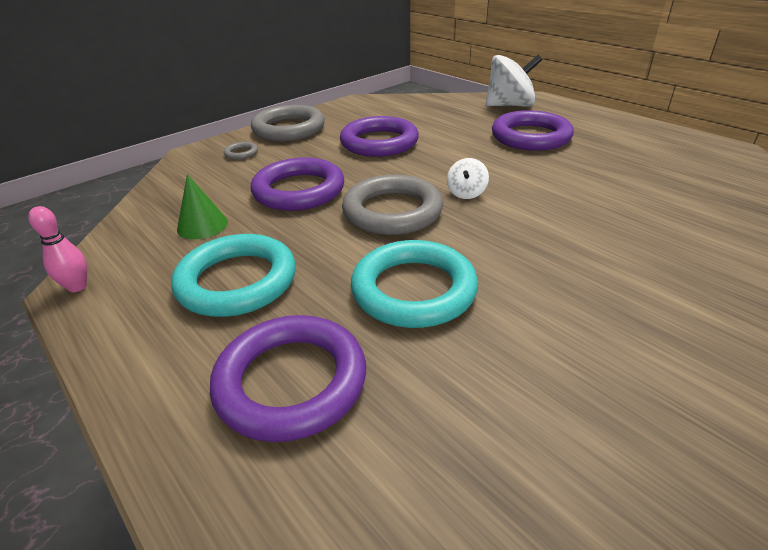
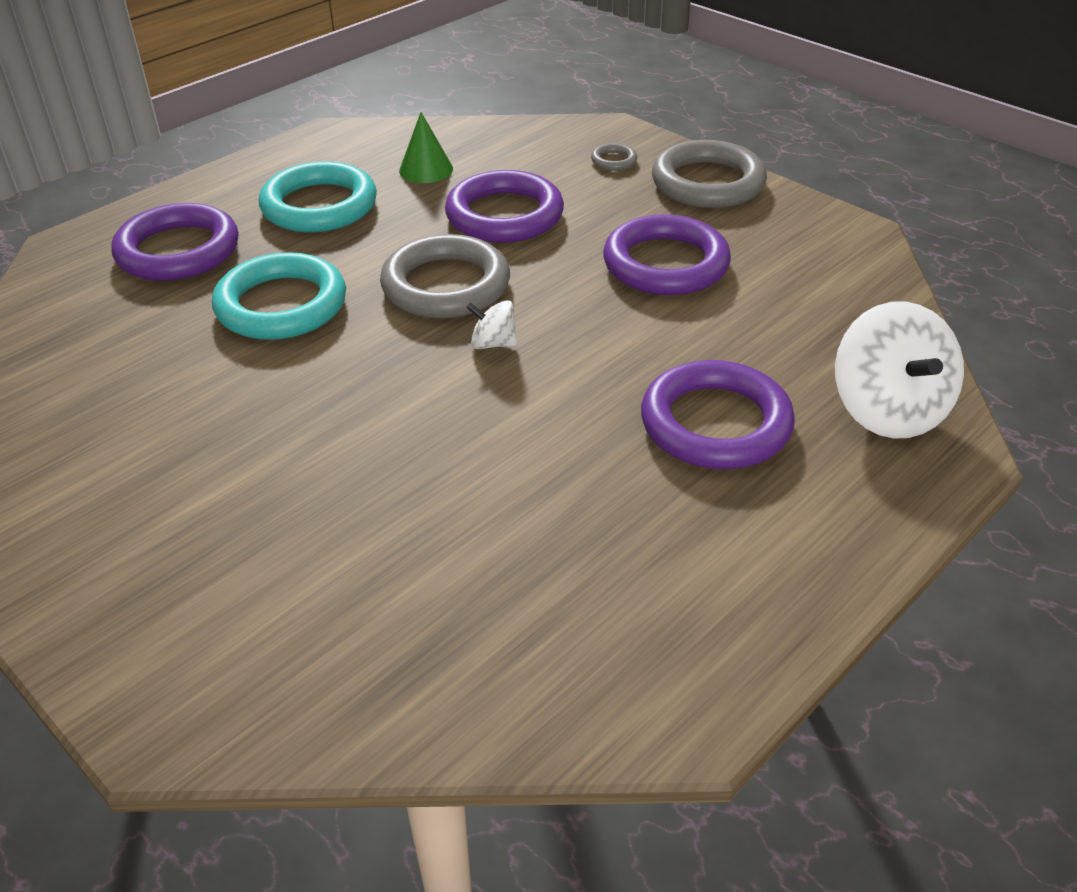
camera: 85 degrees right, 5 degrees up
(77, 287) = (328, 134): pink bowling pin -> none

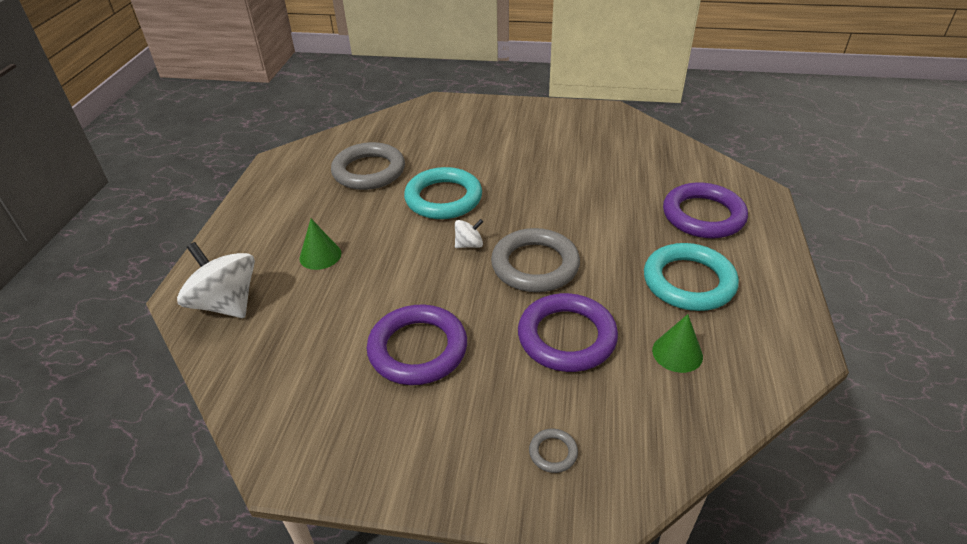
camera: 145 degrees right, 0 degrees up
(281, 305) = (600, 214): turquoise ring -> turquoise ring (443, 198)
(708, 183) = (448, 466): grey ring -> grey ring (369, 171)
(715, 423) = (320, 255): purple ring -> green cone

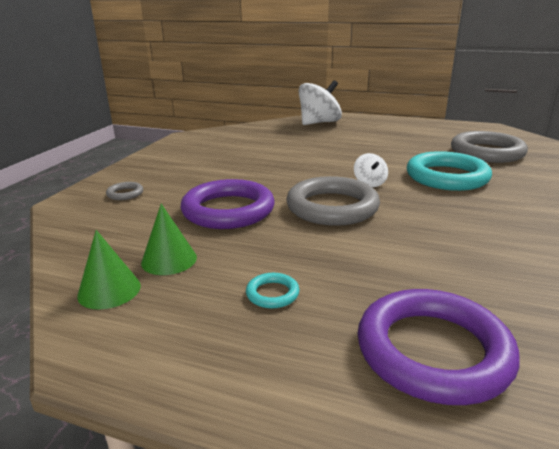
camera: 100 degrees right, 15 degrees down
(320, 255) = (362, 140): green cone -> green cone (109, 290)
(418, 349) = (250, 162): purple ring -> none
(688, 282) = (272, 294): turquoise ring -> turquoise ring, size x0.42

